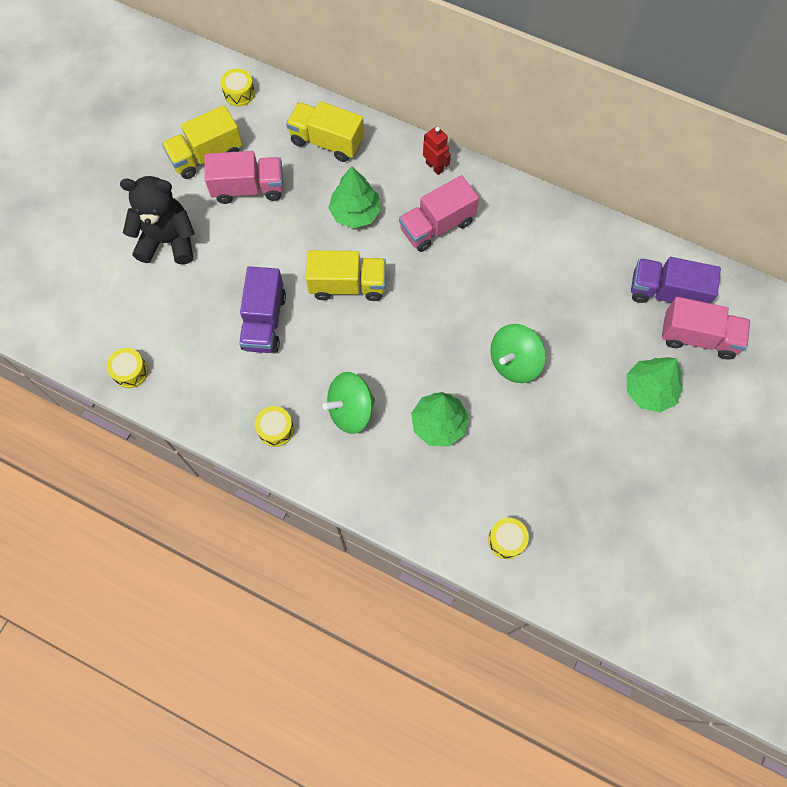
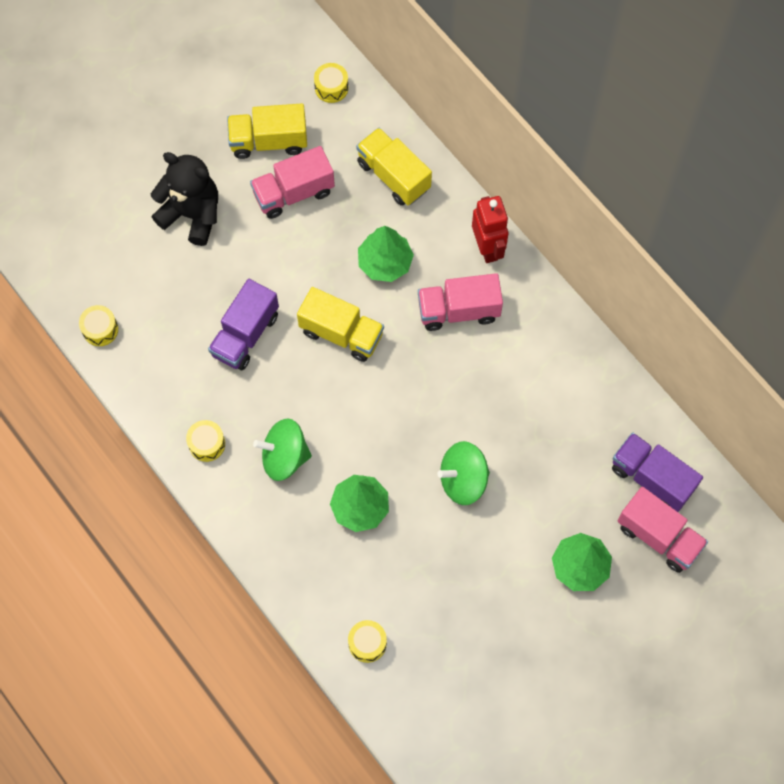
camera: 25 degrees right, 0 degrees up
(248, 188) = (293, 193): pink truck -> pink truck turned 135 degrees clockwise
(434, 167) = (488, 248): red robot -> red robot, size x1.51

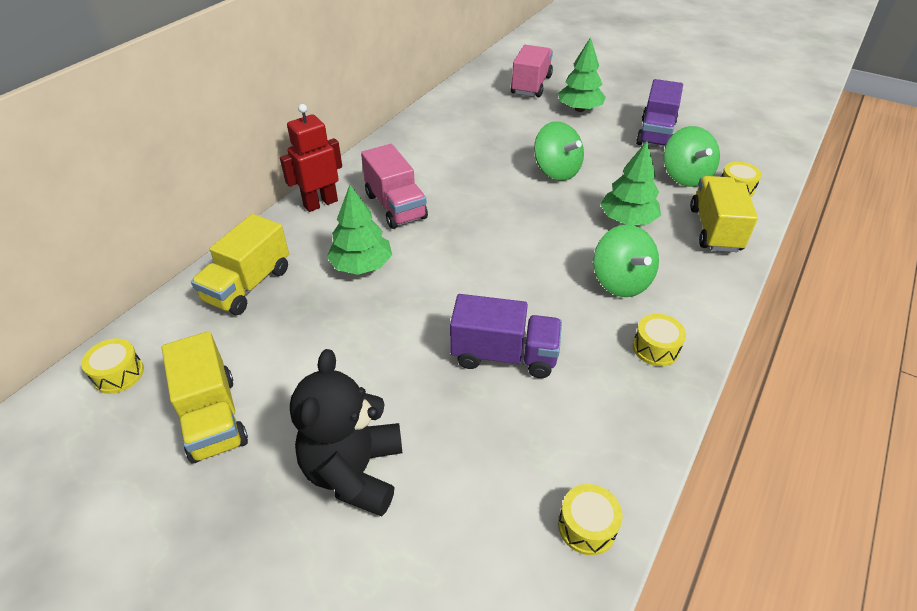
camera: 110 degrees left, 25 degrees down
(293, 193) = (291, 367): pink truck -> none
(341, 333) = (459, 276): yellow truck -> yellow truck (714, 229)
(406, 605) = (685, 176): none -> green spinning top
(651, 478) = (490, 94): purple truck -> purple truck (655, 134)

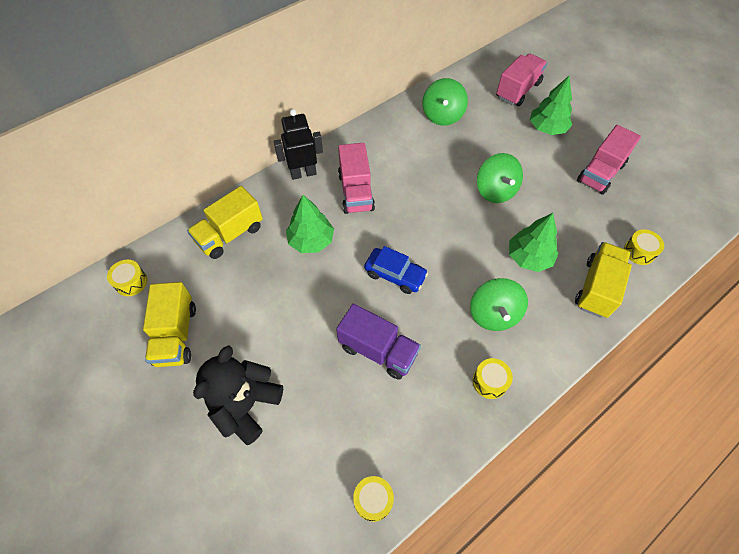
camera: 20 degrees right, 15 degrees up
(320, 203) = (303, 173): red robot -> black robot
(484, 273) = (395, 275): none -> blue car
(655, 134) = (600, 173): purple truck -> pink truck
(685, 176) = (601, 226): green spinning top -> green spinning top (442, 116)

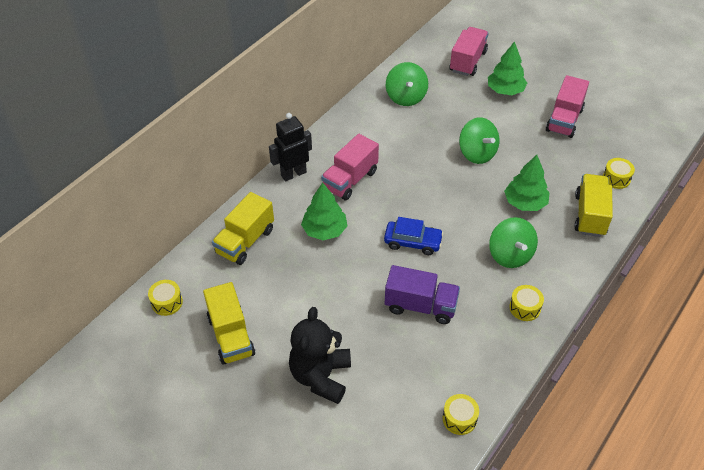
camera: 15 degrees left, 10 degrees down
(356, 192) = (350, 180): pink truck -> pink truck turned 60 degrees clockwise

